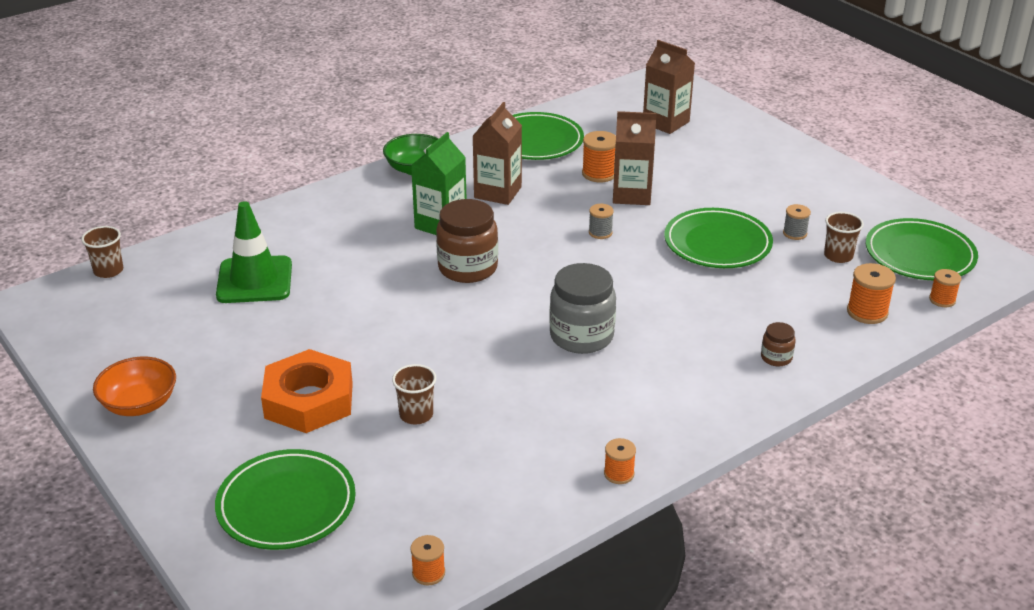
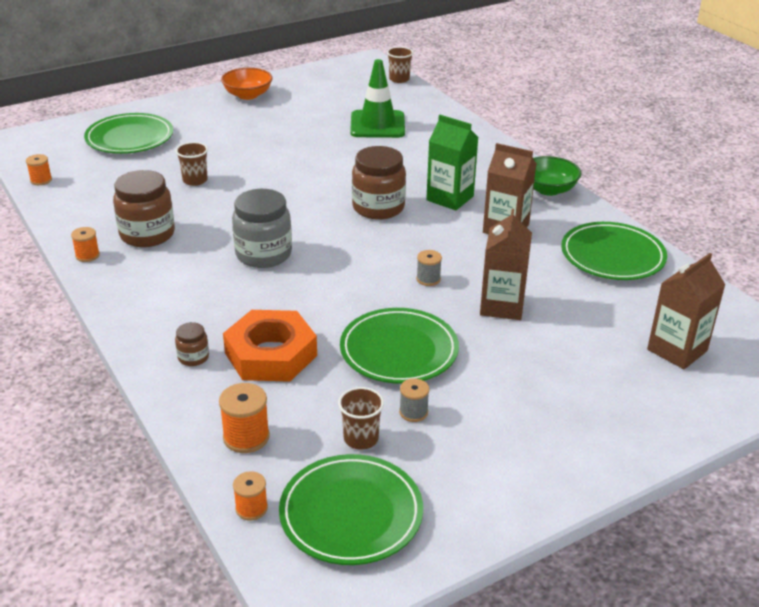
camera: 95 degrees right, 0 degrees up
(309, 400) = (228, 144): orange nut -> orange nut (271, 354)
(559, 432) = (147, 234): none -> brown jar
(599, 174) = (546, 289): orange spool -> none

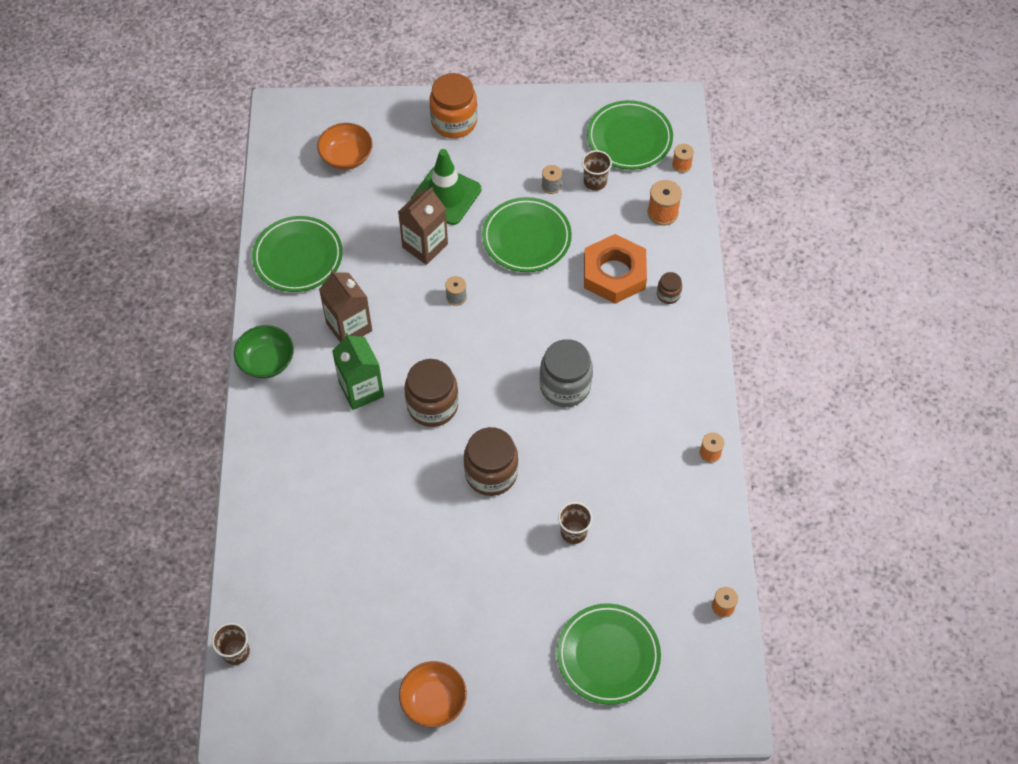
camera: 150 degrees left, 25 degrees up
(147, 234) = (650, 461): brown jar -> brown jar (491, 473)
(377, 125) = (335, 554): green traffic cone -> green traffic cone (446, 195)
(603, 436) = (454, 122): none -> orange jar
(677, 350) = (346, 157): brown carton -> orange bowl

